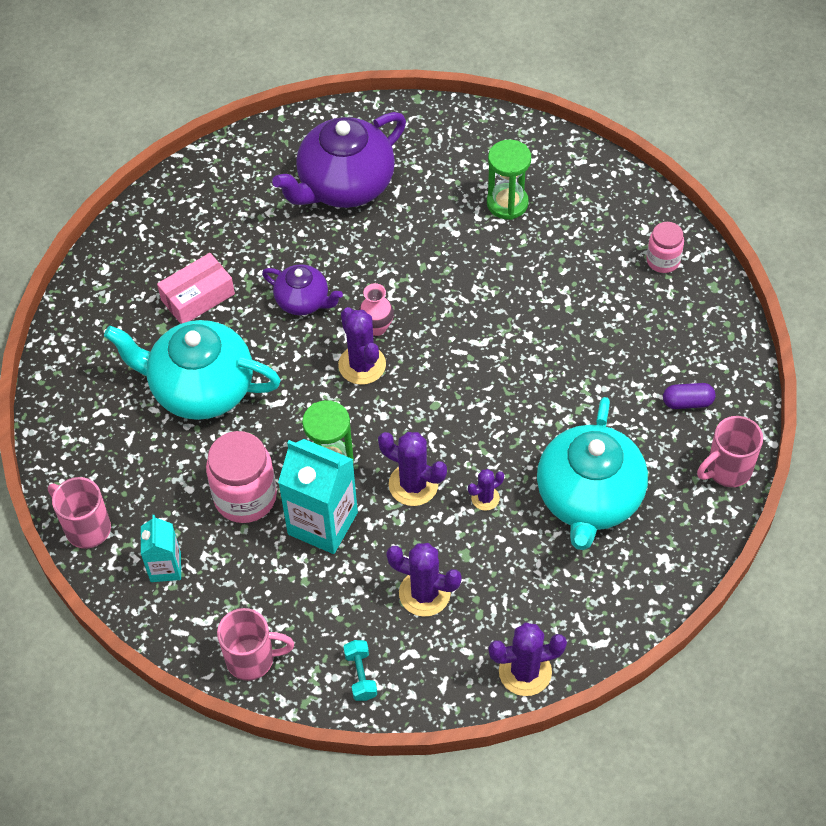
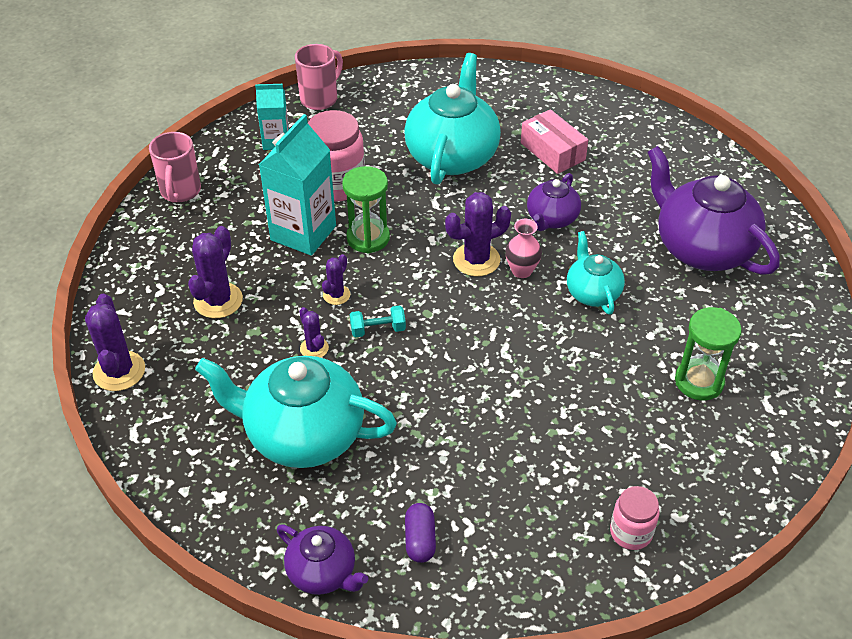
camera: 90 degrees right, 10 degrees down
(361, 675) = (147, 257): turquoise dumbbell -> turquoise dumbbell (378, 330)
(404, 272) = (592, 292): none -> turquoise teapot
(413, 484) = (336, 295): purple cactus -> purple cactus, size x0.56
(727, 470) = (323, 572): pink mug -> purple teapot

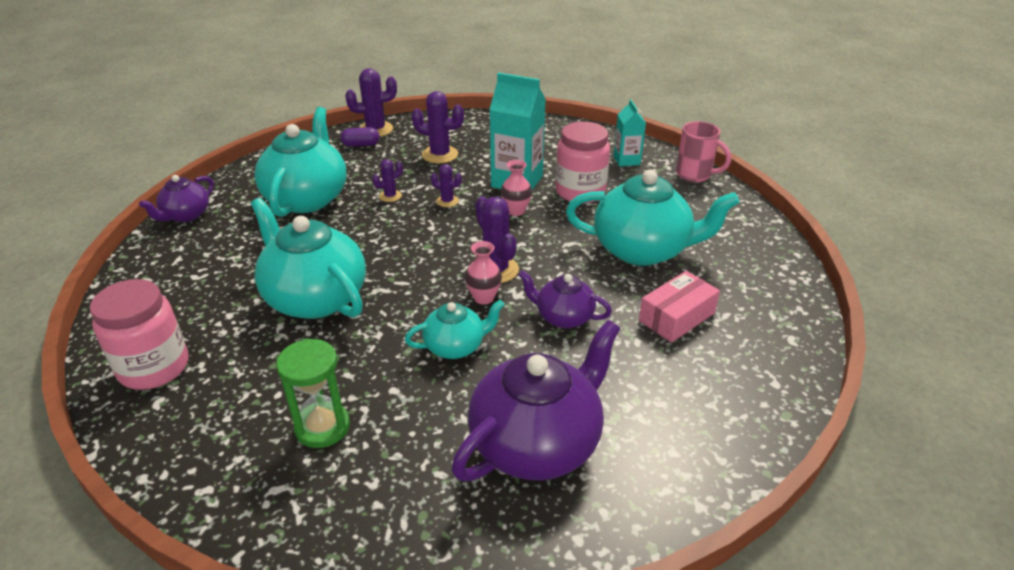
camera: 85 degrees right, 10 degrees down
(180, 192) = (553, 129): pink mug -> none
(368, 238) = (516, 211): green hourglass -> pink vase
(378, 330) = (408, 222): turquoise dumbbell -> none
(420, 540) = (195, 253): purple capsule -> purple capsule (361, 145)
(517, 405) = (315, 298): none -> turquoise teapot
(631, 532) = (154, 368): pink jar -> pink jar, size x1.73

